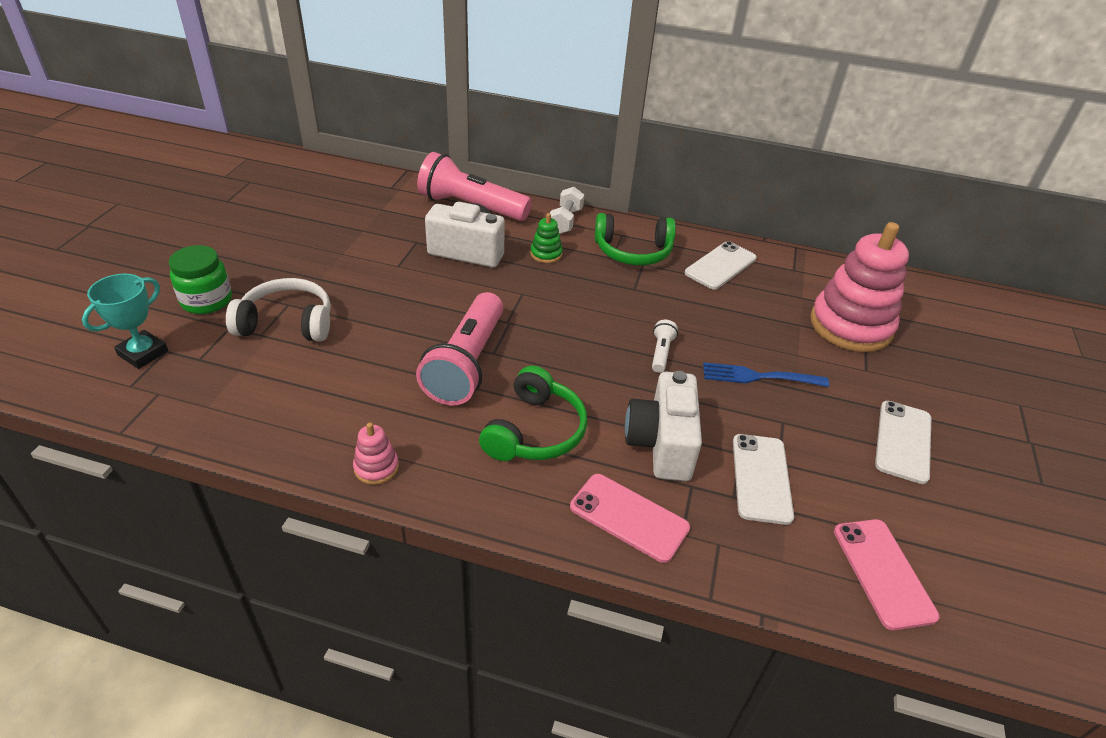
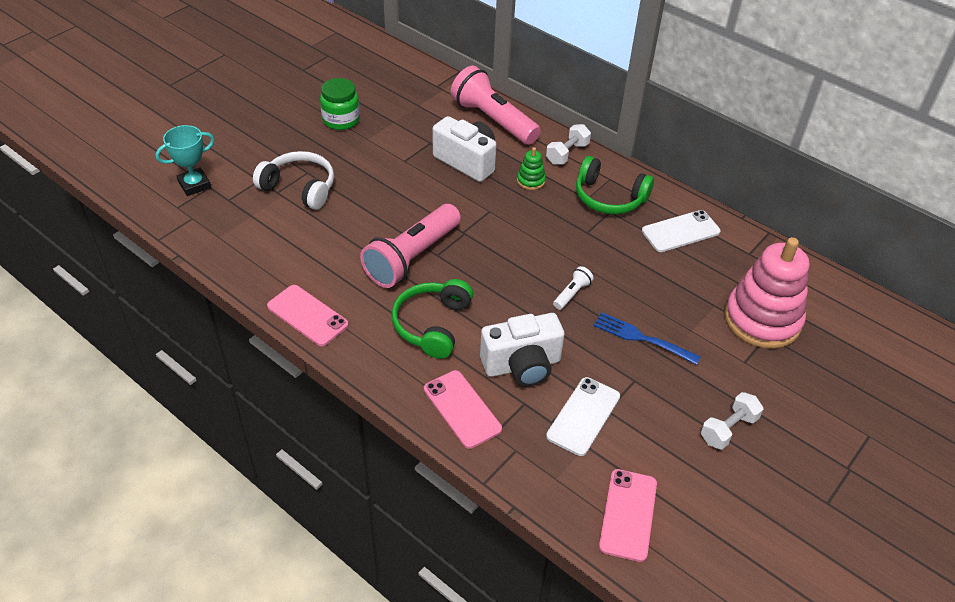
camera: 25 degrees right, 5 degrees up
(207, 300) = (252, 154): green jar -> green jar (341, 120)
(376, 467) = (307, 315): pink stacking toy -> pink phone
(535, 431) = (432, 325): green headphones -> green headphones turned 150 degrees clockwise
(661, 444) = (522, 365): white camera -> white camera turned 135 degrees counterclockwise
(903, 441) = (728, 429): white phone -> white dumbbell

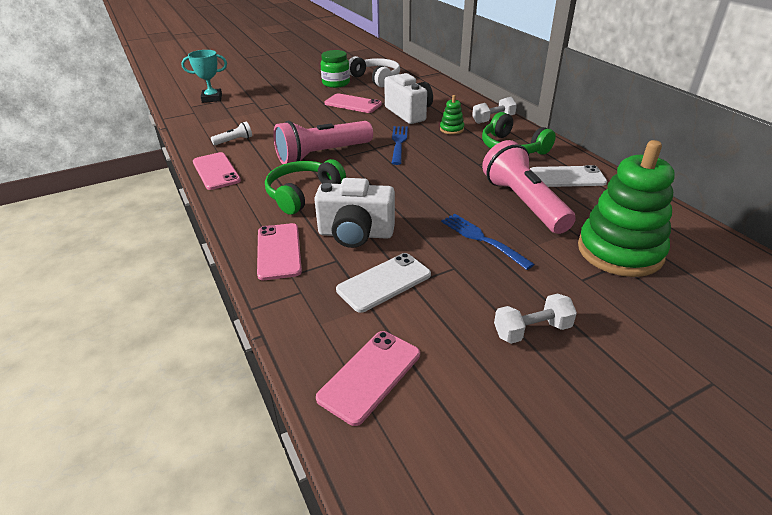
camera: 25 degrees right, 10 degrees down
(299, 188) = (277, 109): white headphones -> white headphones (376, 79)
(389, 158) = (353, 104): none -> pink phone
(486, 218) = (399, 143): none -> blue fork
(493, 120) = (446, 96): pink flashlight -> pink flashlight (523, 203)
(572, 293) = (437, 197): white flashlight -> white flashlight (234, 141)
(762, 320) = (619, 251): pink stacking toy -> green stacking toy

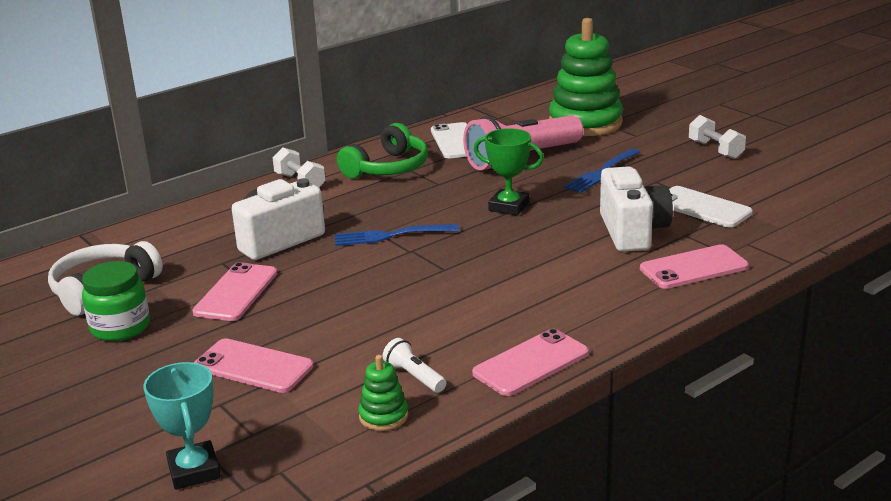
camera: 100 degrees left, 10 degrees down
(303, 194) = (564, 278): green headphones -> none
(322, 154) = (444, 285): pink flashlight -> none
(370, 376) = (817, 199): pink phone -> pink phone (253, 366)
(426, 187) = (509, 207): none -> green trophy
(451, 129) = (337, 205): green stacking toy -> green stacking toy (383, 416)

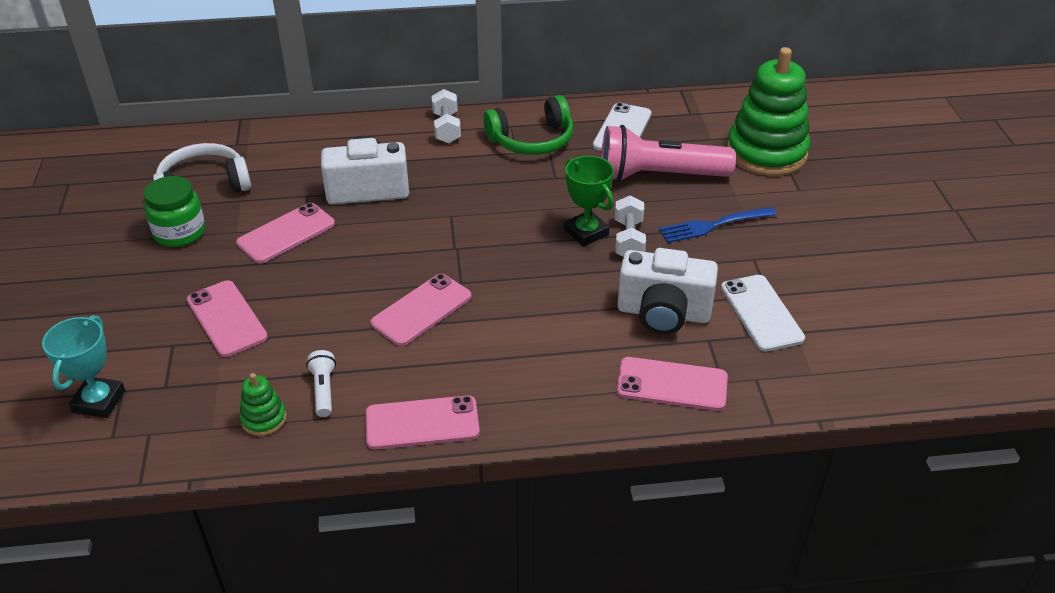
camera: 30 degrees right, 15 degrees up
(391, 235) = (457, 223): blue fork -> none
(434, 297) = (421, 310): none -> pink phone
(632, 232) = (663, 313): white camera -> white camera turned 75 degrees clockwise
(715, 150) = (858, 242): white dumbbell -> white dumbbell (628, 239)

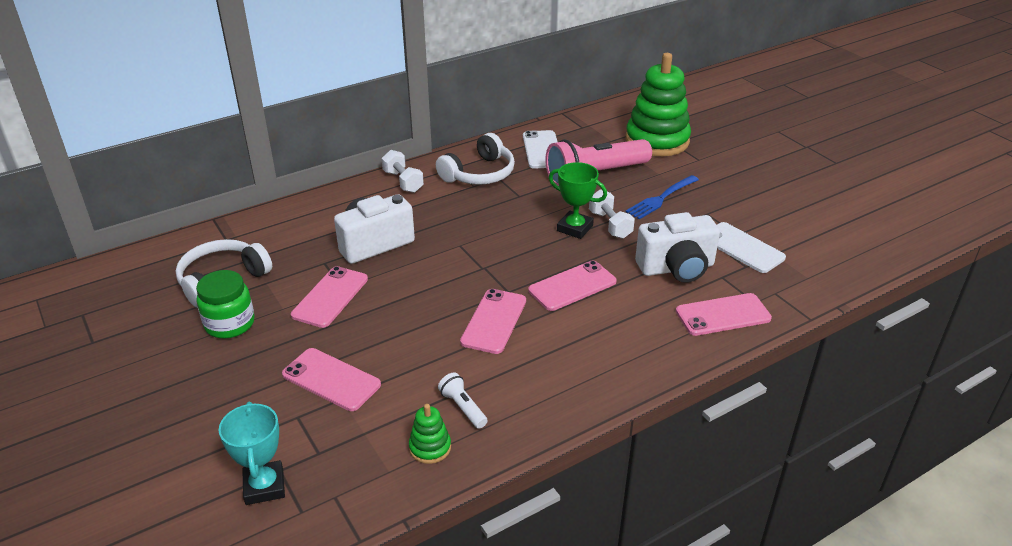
camera: 25 degrees left, 5 degrees down
(422, 423) = (564, 405): pink phone -> pink phone (572, 286)
(532, 140) = (479, 174): green headphones -> white headphones

